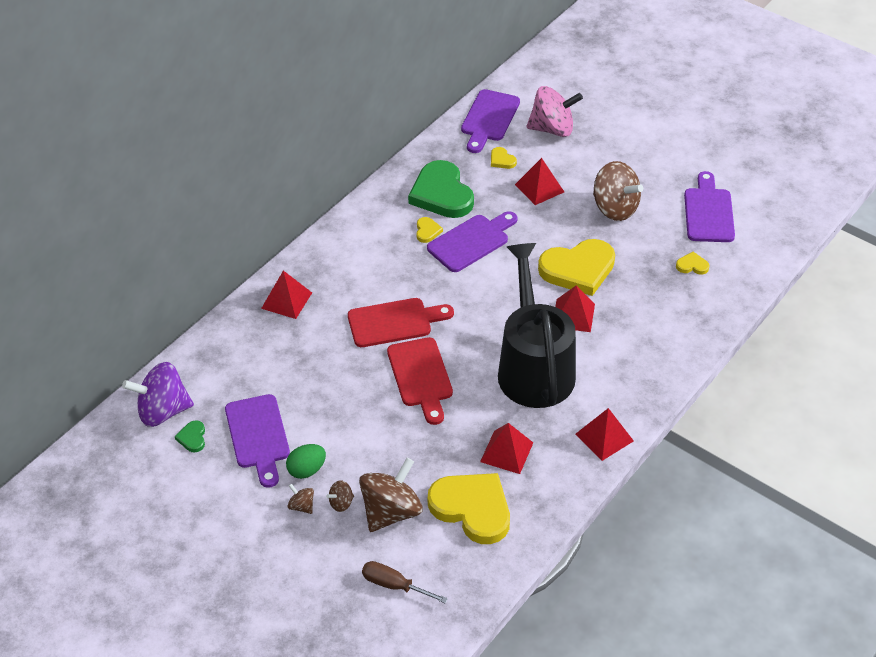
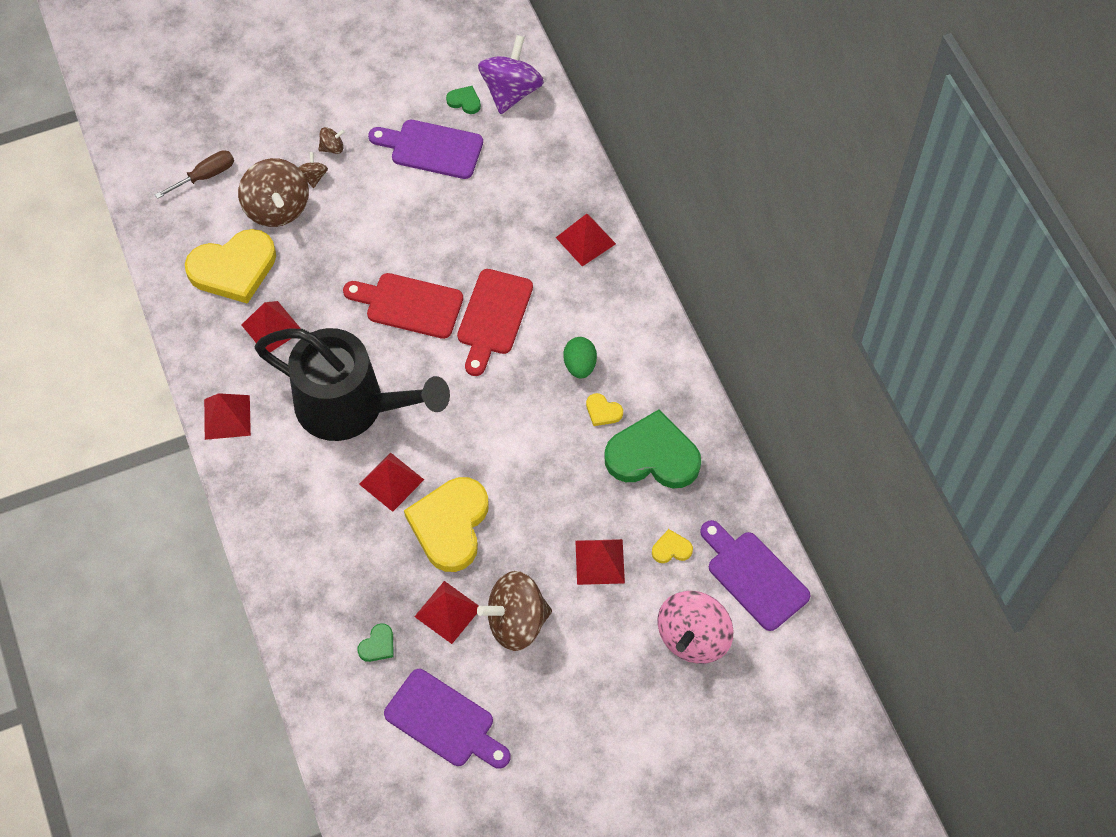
camera: 120 degrees right, 15 degrees up
(307, 470) = (367, 168): green egg -> green egg (580, 365)
(471, 241) = (560, 445): purple cutting board -> none
(638, 243) = (448, 612): none -> red pyramid
(692, 265) = (378, 645): yellow heart -> green heart

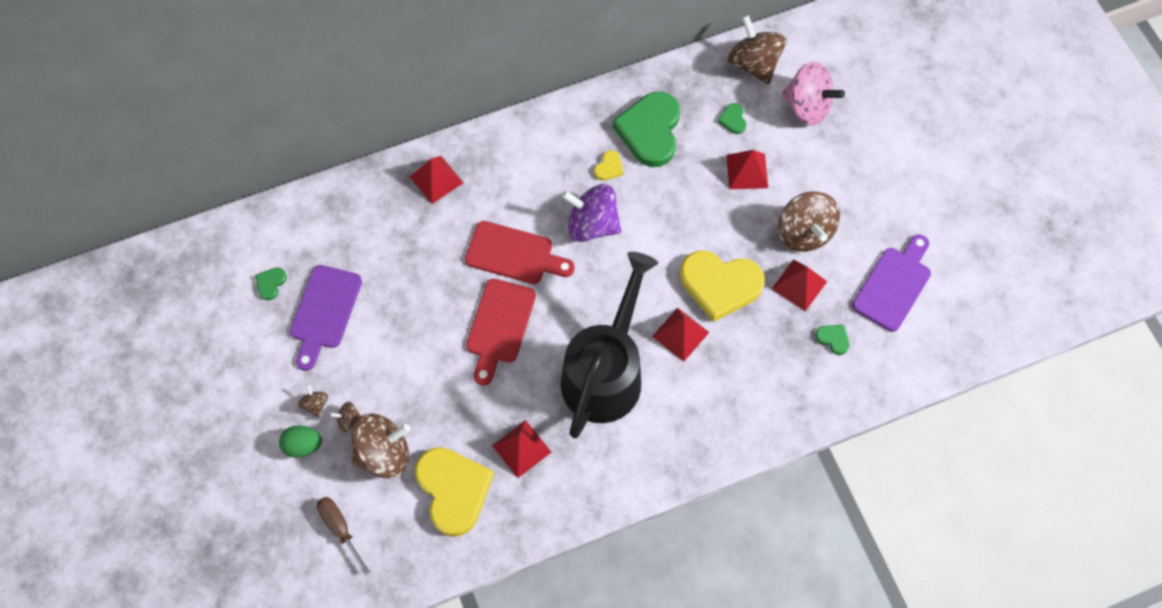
camera: 90 degrees left, 5 degrees up
(227, 417) = (618, 483): red pyramid -> none
(511, 91) = (263, 242): purple spinning top -> purple spinning top (592, 224)
(580, 365) = (564, 185): green egg -> green egg (303, 445)
(671, 549) = (733, 120): yellow heart -> green heart
(753, 576) = (753, 64): purple cutting board -> brown spinning top

